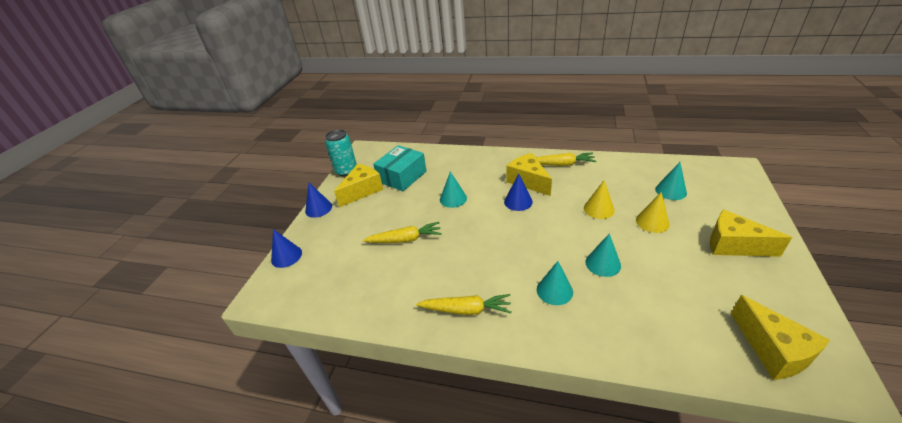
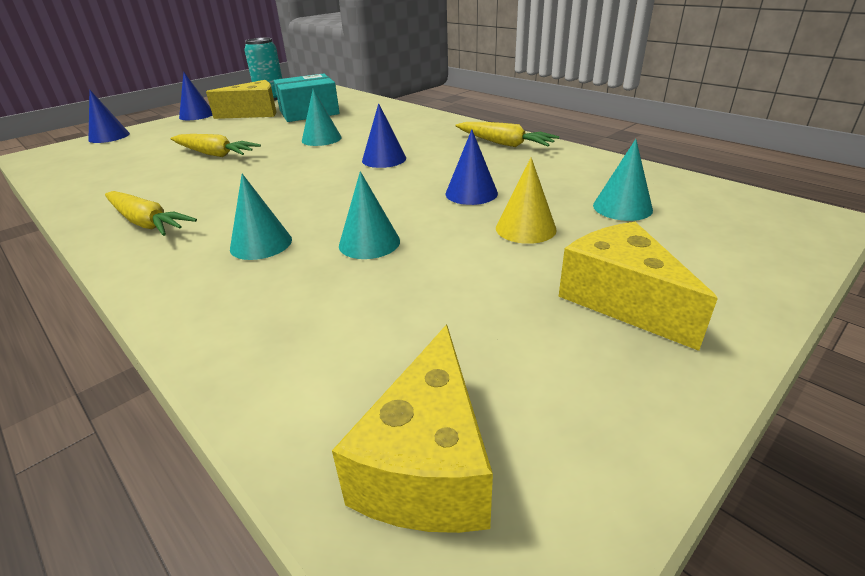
camera: 30 degrees right, 5 degrees down
(528, 181) = (431, 147): yellow cheese -> none
(598, 209) = (471, 193): yellow cone -> blue cone

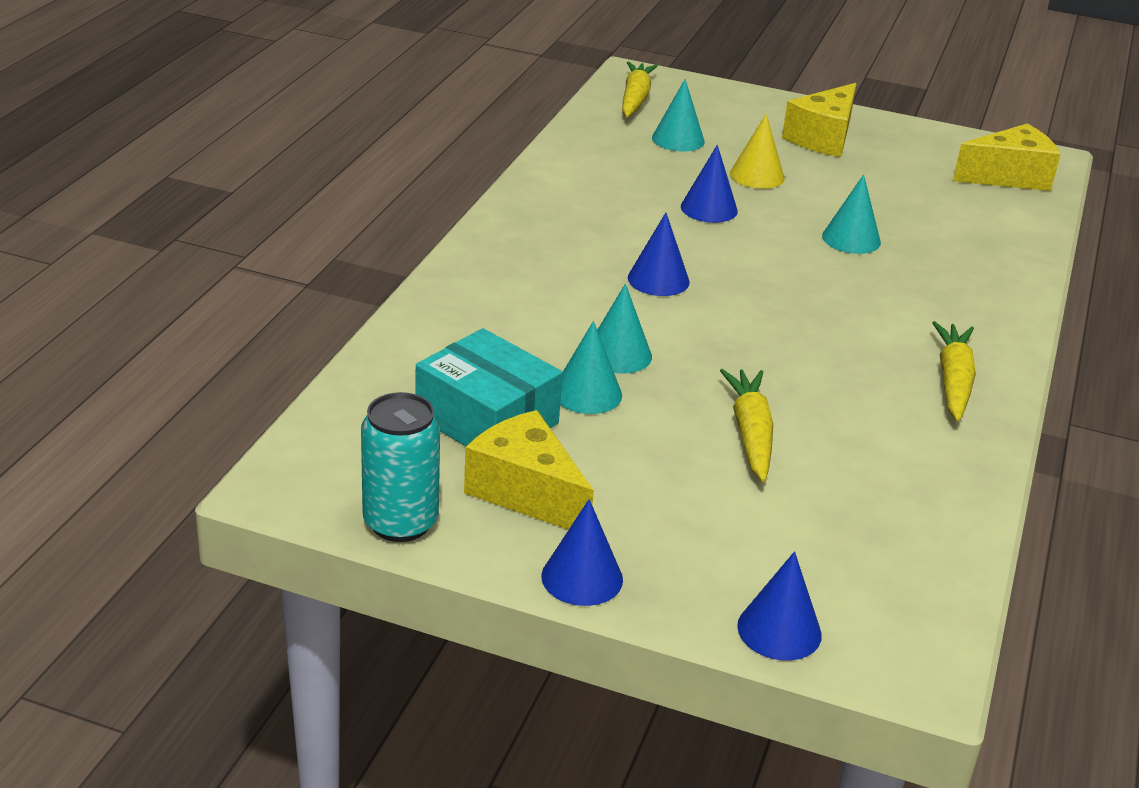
camera: 120 degrees left, 0 degrees up
(261, 244) = (909, 292): turquoise cone -> turquoise cone (587, 393)
(504, 143) = (544, 208): yellow carrot -> yellow carrot (635, 99)

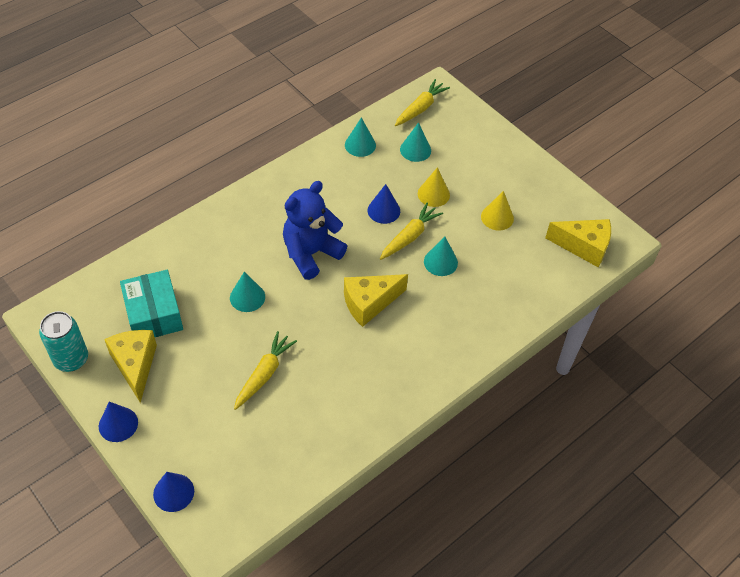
camera: 30 degrees right, 20 degrees up
(587, 393) = (211, 316): turquoise cone -> turquoise cone (360, 145)
(658, 279) = (311, 253): blue cone -> blue teddy bear
(823, 138) = (501, 176): yellow cheese -> yellow cheese (369, 303)
(868, 177) = (497, 217): none -> yellow cone
(953, 381) = (397, 384): yellow carrot -> yellow carrot (409, 237)

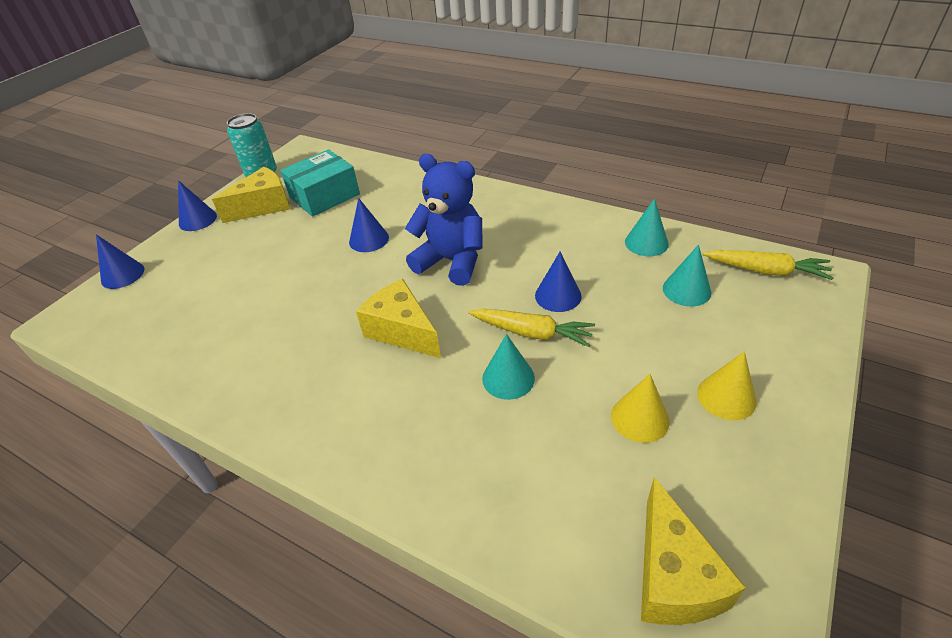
camera: 75 degrees right, 10 degrees down
(247, 297) = (369, 239): turquoise cone -> blue cone
(264, 374) = (272, 283): yellow carrot -> none
(433, 194) = (624, 332): yellow cone -> yellow cone (726, 397)

